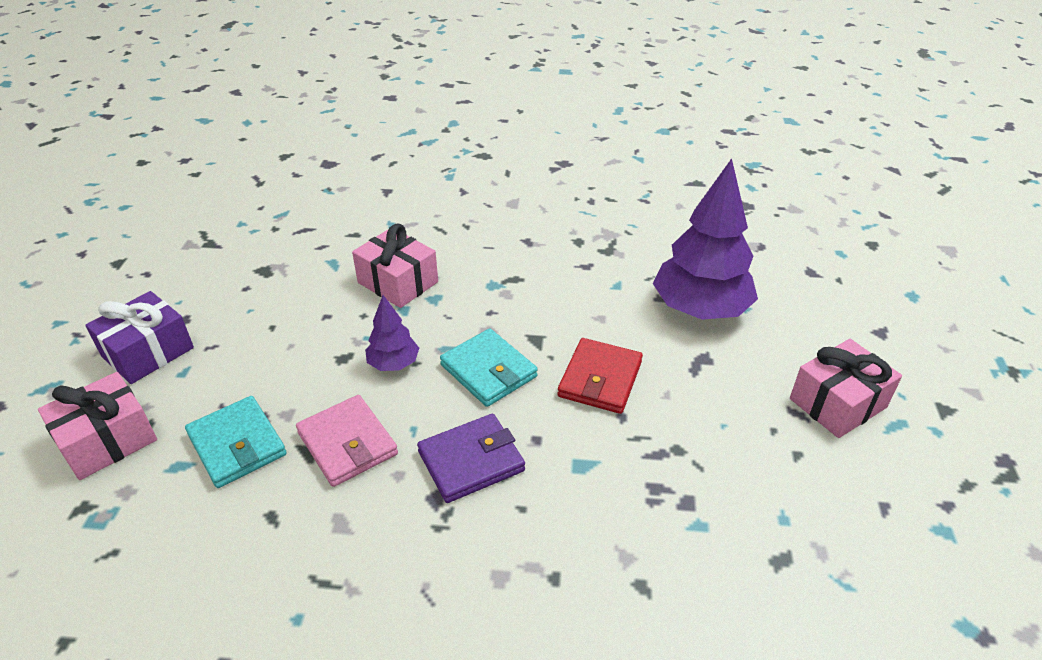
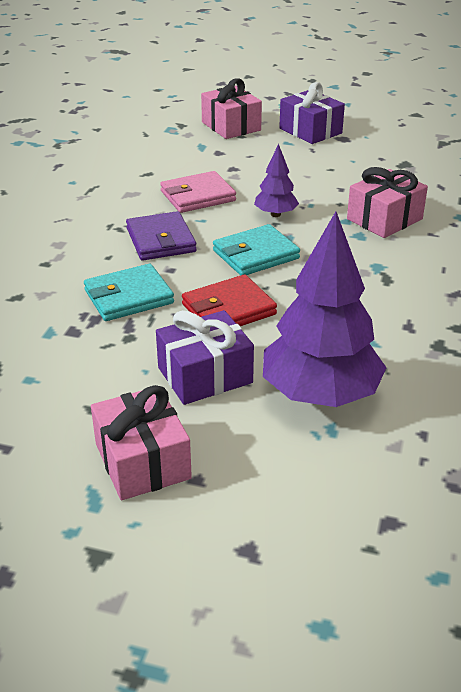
camera: 100 degrees right, 5 degrees down
(237, 445) = (212, 161): turquoise wallet -> turquoise wallet (128, 297)
(600, 379) = (228, 309): red wallet -> red wallet turned 60 degrees counterclockwise
(709, 381) = (205, 375): none -> purple gift

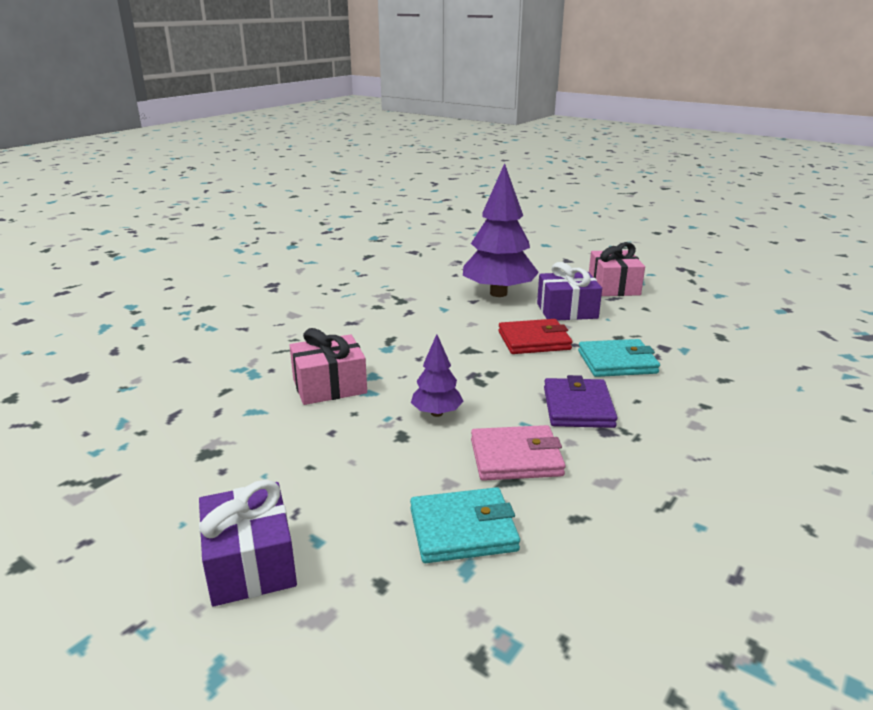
camera: 160 degrees left, 10 degrees down
(231, 126) = (379, 621): pink gift -> none
(255, 254) = (486, 376): turquoise wallet -> turquoise wallet (463, 530)

